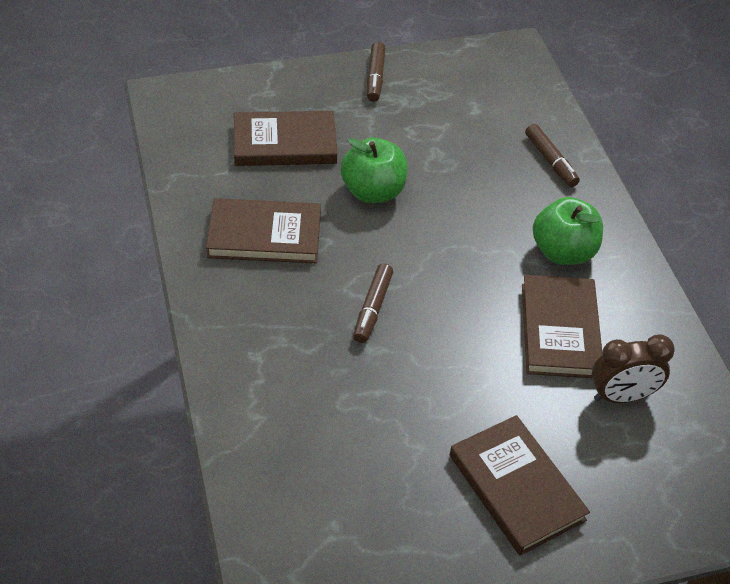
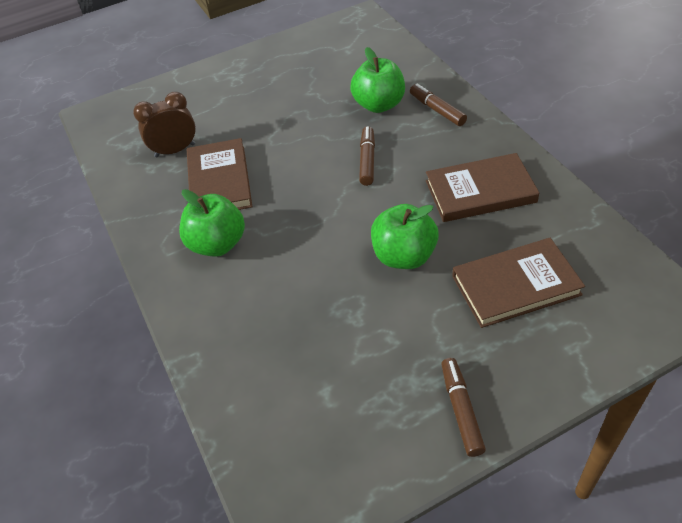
camera: 175 degrees right, 0 degrees up
(327, 392) = (379, 105): none -> green apple
(516, 487) = (245, 89): brown book -> none
(550, 161) = (232, 341): brown marker -> brown marker (437, 110)

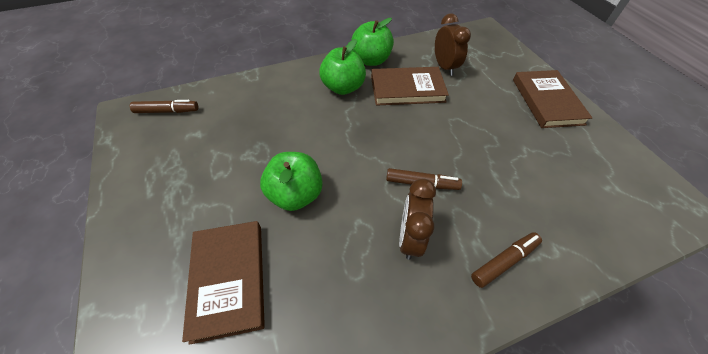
camera: 90 degrees right, 5 degrees up
(379, 105) = (510, 204): green apple -> green apple (371, 60)
(431, 164) = (410, 237): none -> brown clock
(461, 410) = (137, 207): brown marker -> brown marker (167, 111)
(480, 191) = (361, 277): brown book -> brown book (546, 101)

